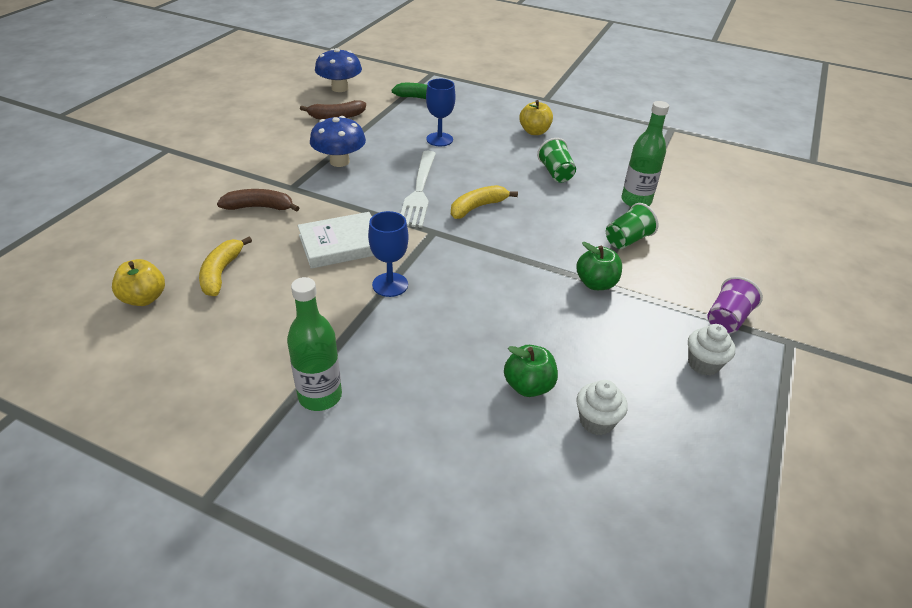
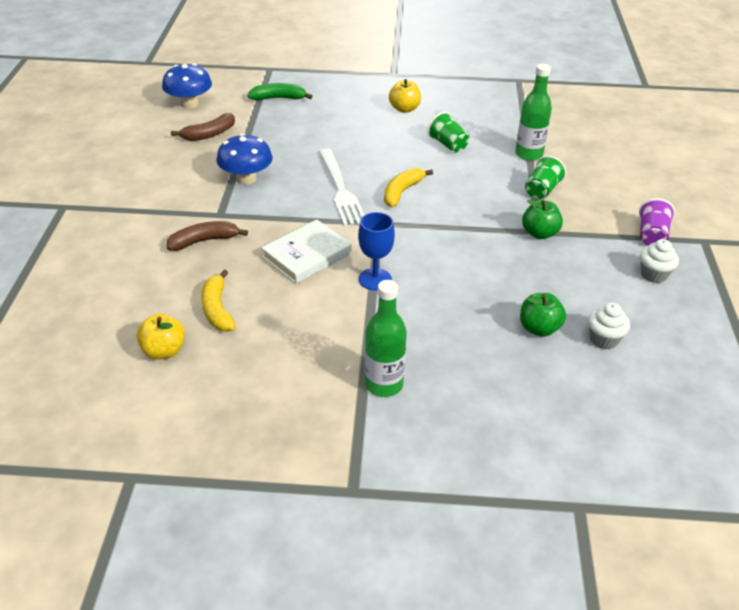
camera: 20 degrees left, 0 degrees up
(439, 139) = (324, 136): blue goblet -> none

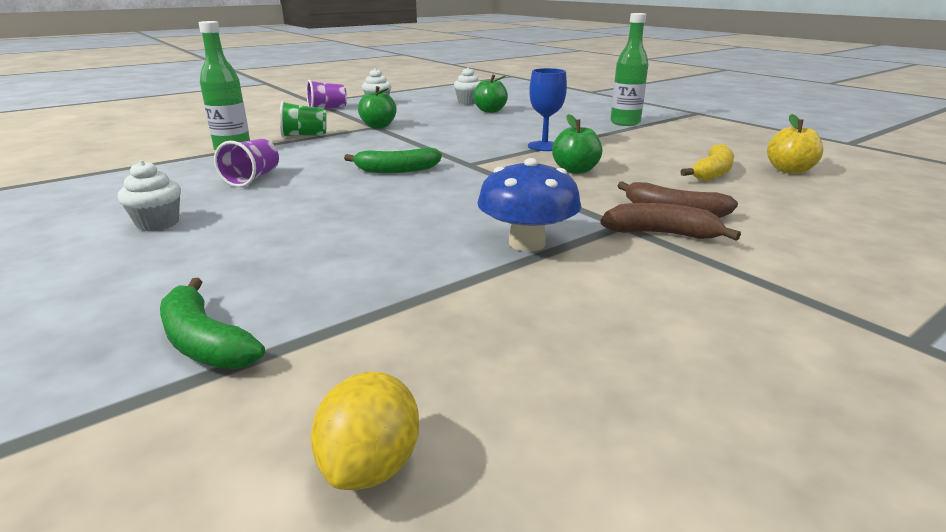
camera: 130 degrees left, 15 degrees down
(189, 104) = (371, 465): blue mushroom -> yellow lemon
(209, 134) = (468, 339): brown banana -> brown banana (661, 234)
(307, 255) = (575, 170): white book -> green apple
(341, 190) = (444, 191): white fork -> none
(402, 192) = (397, 170): yellow banana -> green banana
(404, 109) = (158, 223): yellow apple -> white cupcake
(448, 144) = (252, 178): green cup -> purple cup

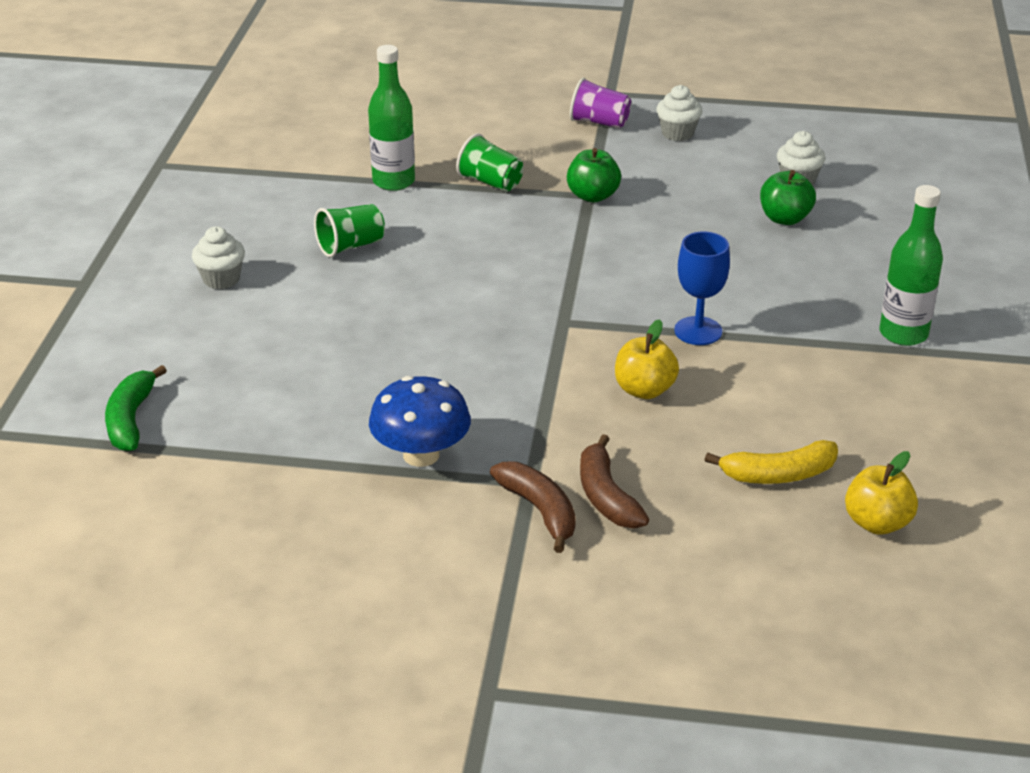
camera: 45 degrees right, 10 degrees up
(252, 178) = (350, 246): purple cup -> green cup
(371, 465) = (112, 541): yellow lemon -> none
(397, 170) = (482, 296): green banana -> none
(575, 170) = (644, 390): green apple -> yellow apple

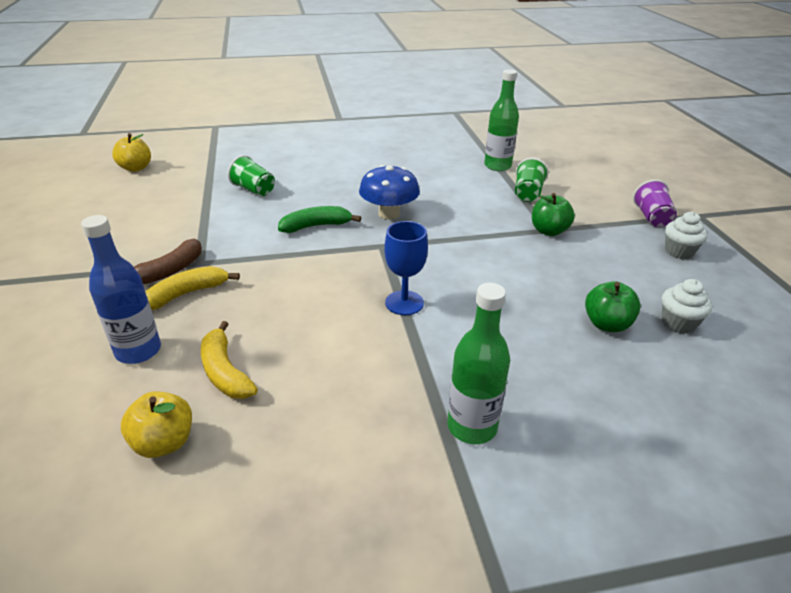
camera: 70 degrees right, 0 degrees up
(131, 420) = (232, 148): green banana -> green banana (316, 226)
(221, 279) = (362, 144): white cupcake -> none
(350, 246) = (418, 167): green cup -> green cup (254, 190)
(421, 455) = (220, 223): blue mushroom -> blue mushroom (389, 214)
(606, 496) = (187, 294): brown banana -> yellow banana
(644, 390) = (316, 290): yellow apple -> yellow apple (136, 168)
(717, 540) = (138, 351): none -> blue bottle

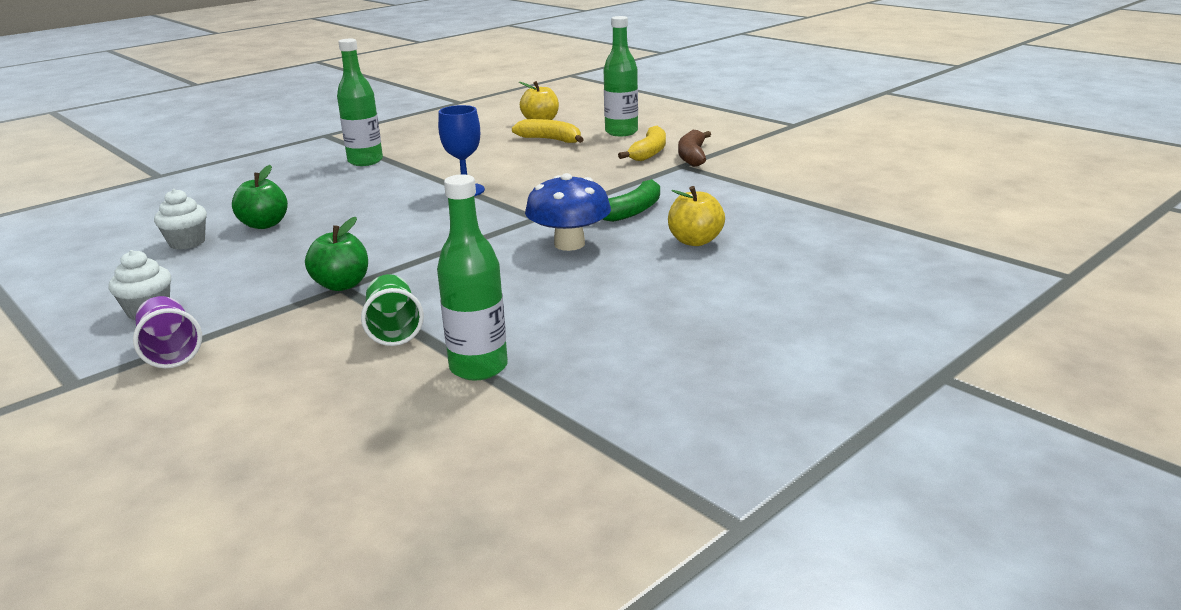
camera: 150 degrees right, 10 degrees down
(136, 168) = (958, 197): yellow apple -> yellow apple (695, 241)
(138, 351) = (621, 132): blue bottle -> green bottle
(254, 190) = (771, 219): green cup -> none

